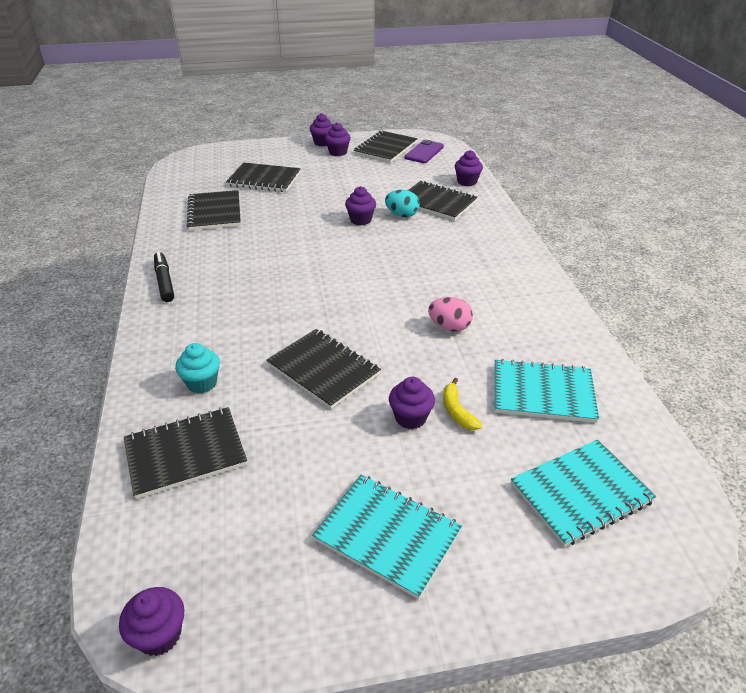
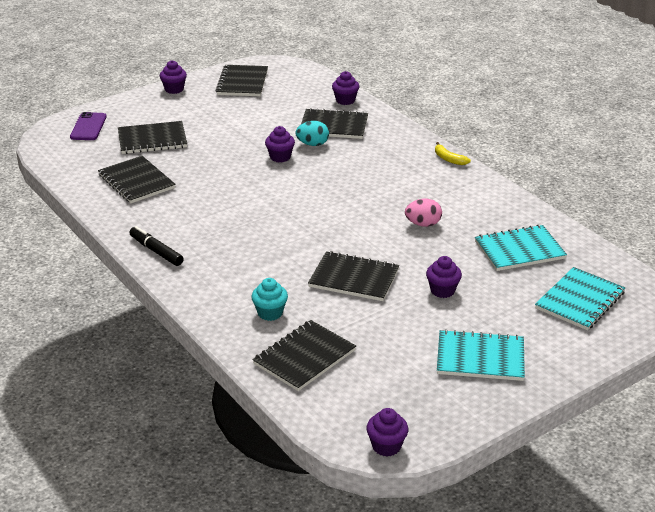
camera: 25 degrees left, 5 degrees down
(338, 152) = (199, 96): purple cupcake -> none
(424, 152) = (283, 79): purple phone -> purple phone (88, 127)
(457, 411) = (470, 277): yellow banana -> yellow banana (449, 159)

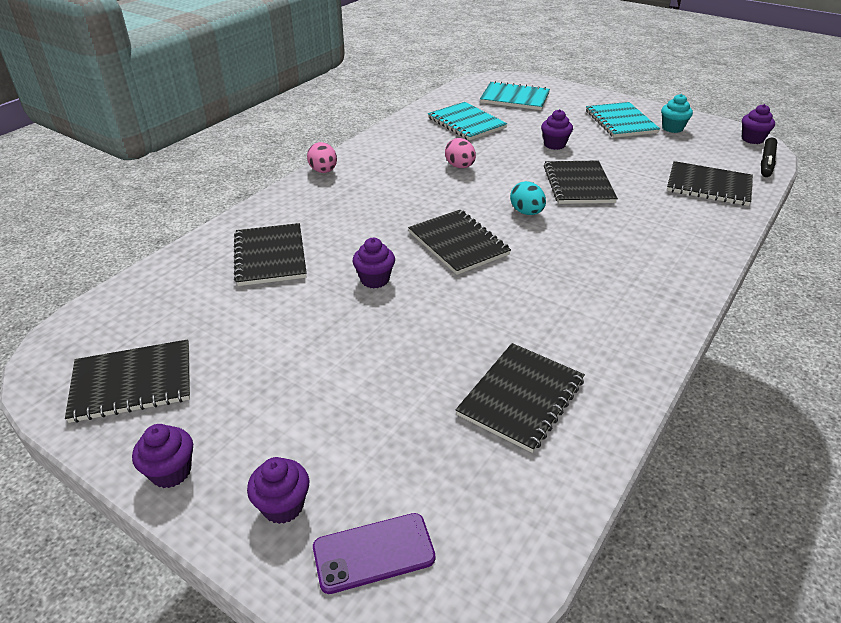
camera: 110 degrees left, 5 degrees up
(152, 139) = (383, 428): black notebook -> black notebook (458, 243)
(156, 251) = (658, 317): black marker -> black marker (766, 162)
(270, 313) = (674, 214): turquoise cupcake -> turquoise cupcake (672, 128)
(312, 144) = (328, 262): turquoise egg -> turquoise egg (526, 212)
(345, 100) = (189, 262): purple cupcake -> purple cupcake (283, 506)
(449, 159) = (323, 171): yellow banana -> pink egg

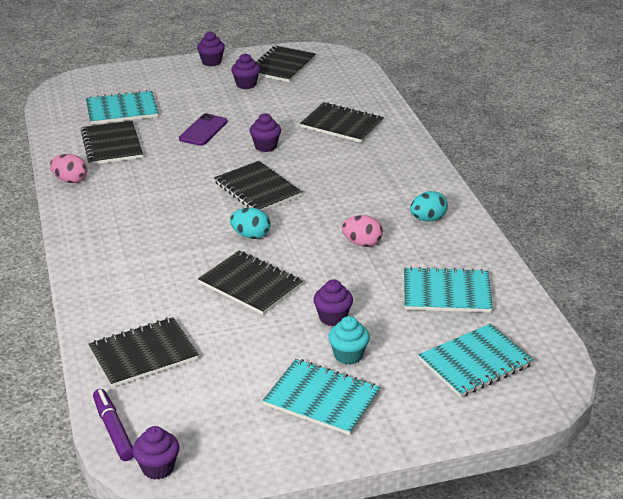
camera: 130 degrees right, 5 degrees down
(283, 506) = (156, 76): purple cupcake -> purple cupcake (246, 84)
(323, 171) = (438, 180): pink egg -> pink egg (70, 180)
(373, 553) = (106, 84): purple phone -> purple phone (203, 130)
(389, 156) = (428, 219): none -> turquoise egg
(430, 460) = (122, 110): none -> turquoise notebook
(458, 243) = (257, 189): black notebook -> black notebook turned 45 degrees clockwise
(672, 128) = (259, 426): turquoise cupcake -> turquoise cupcake (348, 355)
(766, 162) = (113, 430): black marker -> purple marker

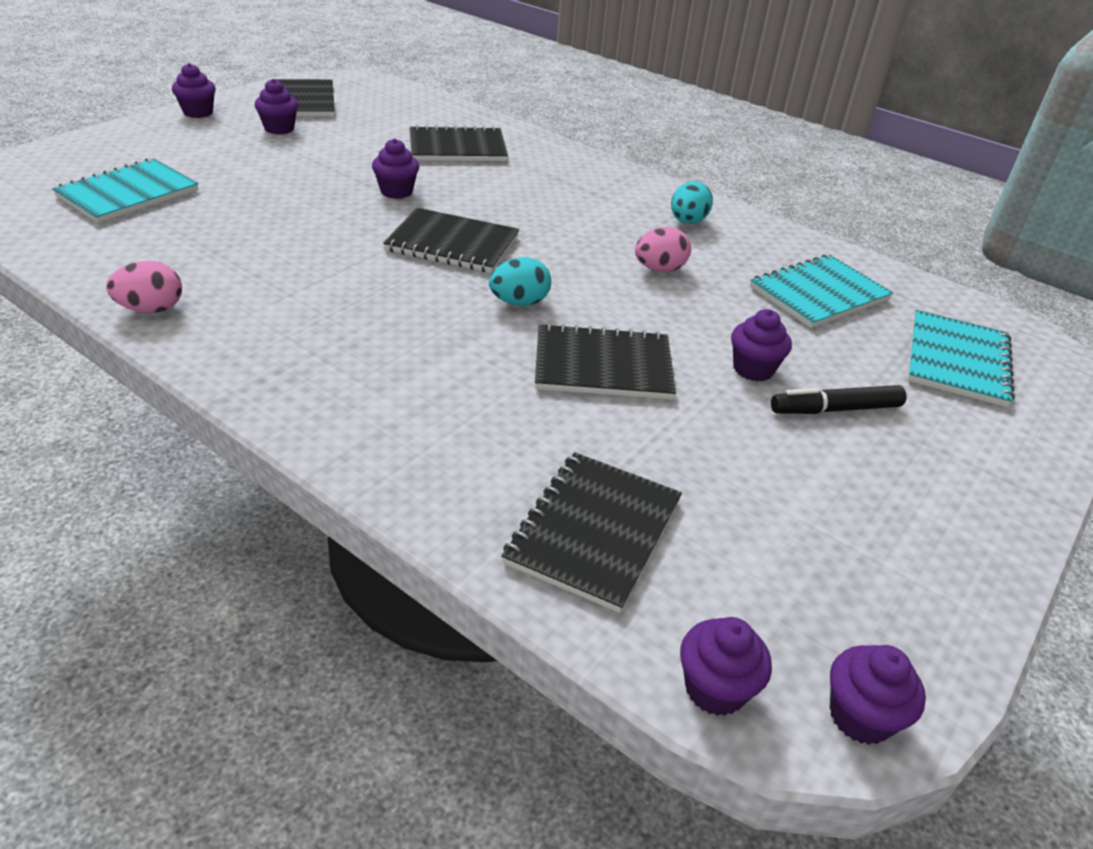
camera: 40 degrees left, 5 degrees up
(112, 145) = (166, 242): black notebook -> none
(113, 430) = (715, 689): purple marker -> purple cupcake
(203, 130) = (287, 192): purple phone -> none
(322, 399) = (890, 481): turquoise notebook -> none
(348, 355) = (835, 409): turquoise cupcake -> black marker

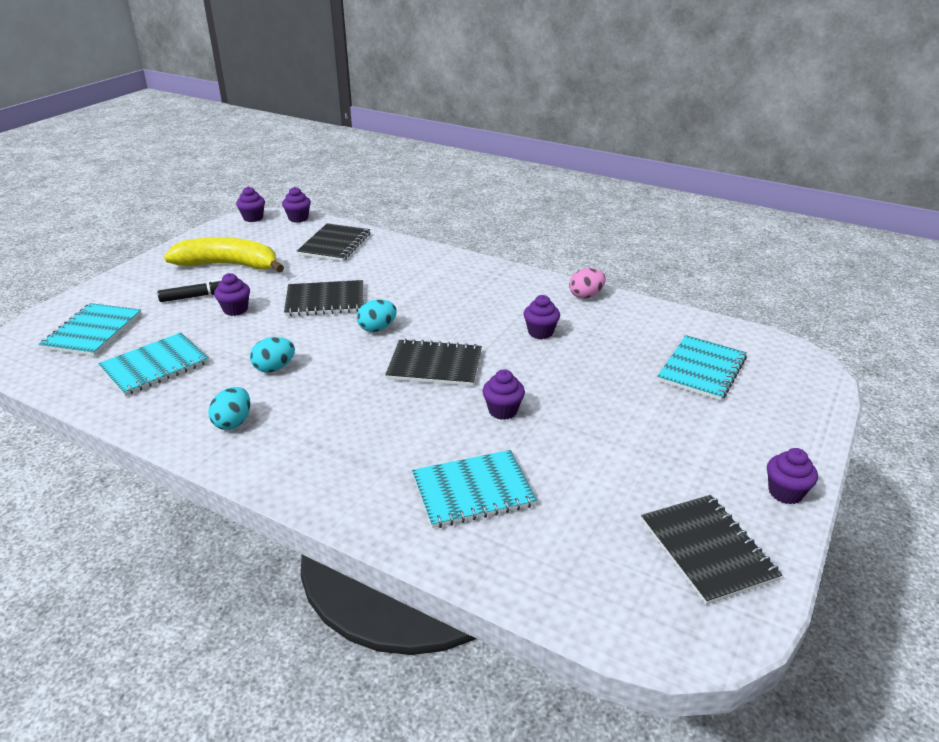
camera: 175 degrees right, 5 degrees down
(279, 129) = (677, 482): purple cupcake -> purple cupcake (540, 332)
(457, 147) = (473, 491): black notebook -> turquoise notebook
(659, 269) = (274, 368): pink egg -> turquoise egg
(821, 489) = (229, 265): none -> yellow banana

